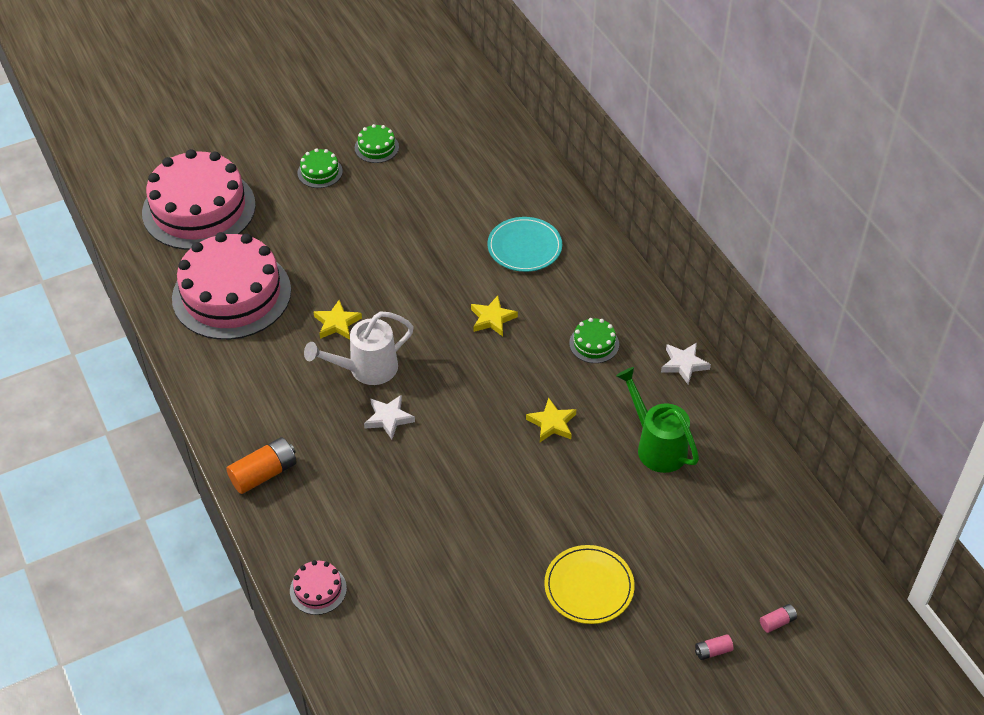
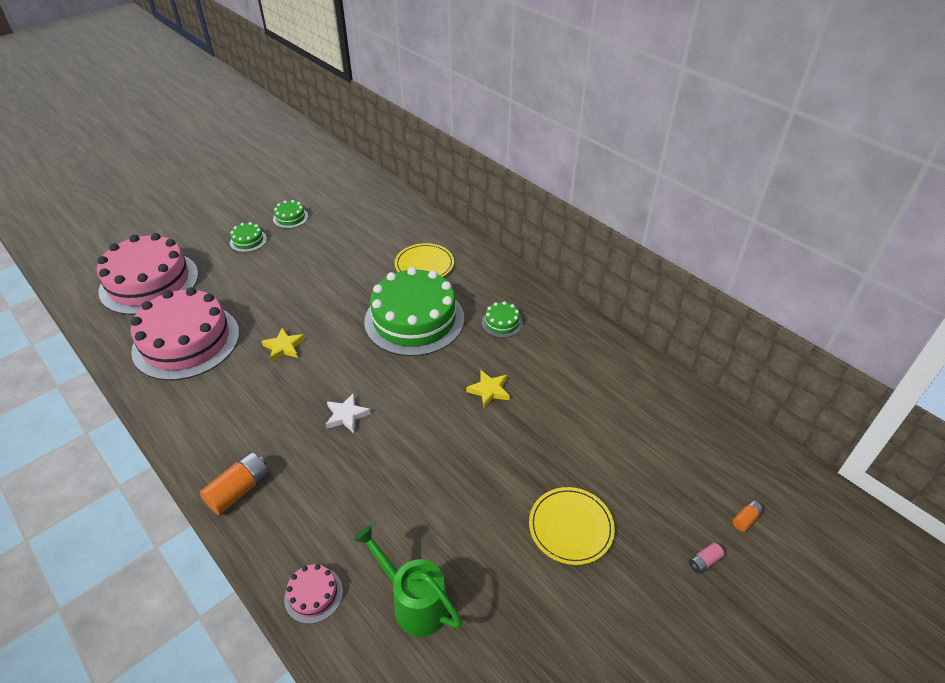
camera: 15 degrees left, 5 degrees down
(366, 369) = (317, 379): white watering can -> none
(492, 319) = (414, 319): yellow star -> green cake
(524, 247) = (424, 264): turquoise plate -> yellow plate
(657, 446) = (581, 391): green watering can -> green watering can (414, 602)
(684, 364) = (577, 324): white star -> none
(777, 622) = (745, 519): pink battery -> orange battery

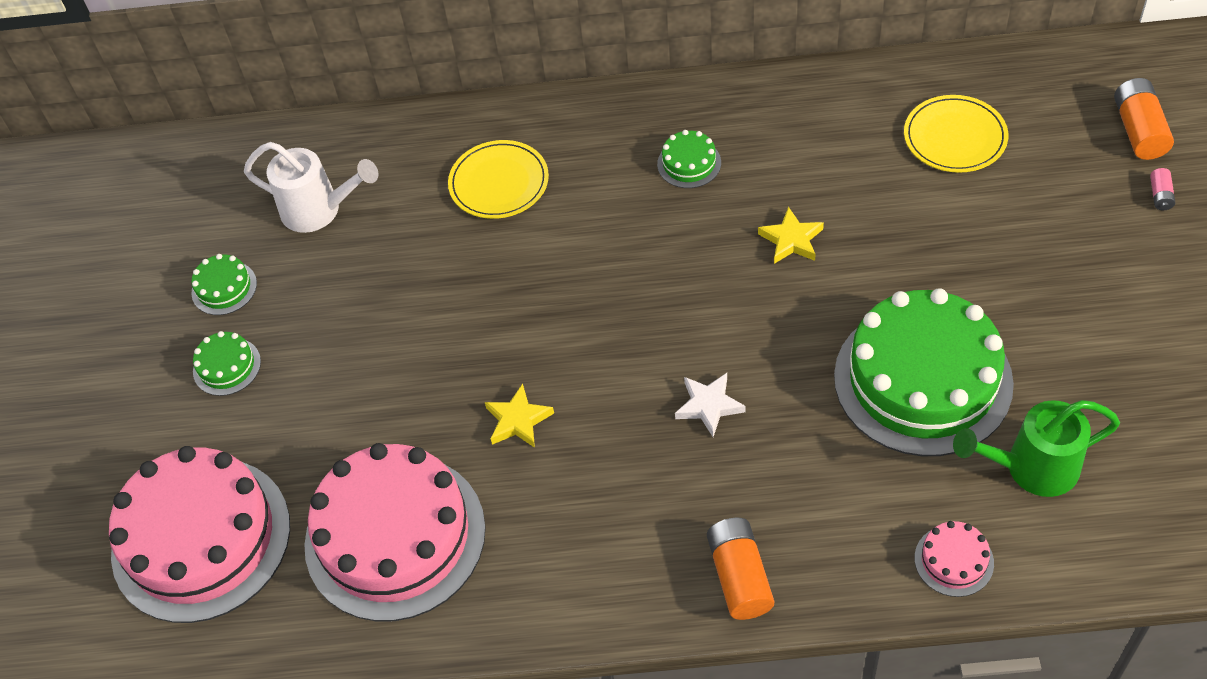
camera: 45 degrees left, 10 degrees up
(356, 221) = (319, 210): none -> white watering can
(414, 319) = (599, 249): green cake -> green cake (922, 379)
(571, 527) = (1041, 277): yellow plate -> yellow plate (955, 137)
(745, 519) = (1138, 130): orange battery -> orange battery, size x2.00

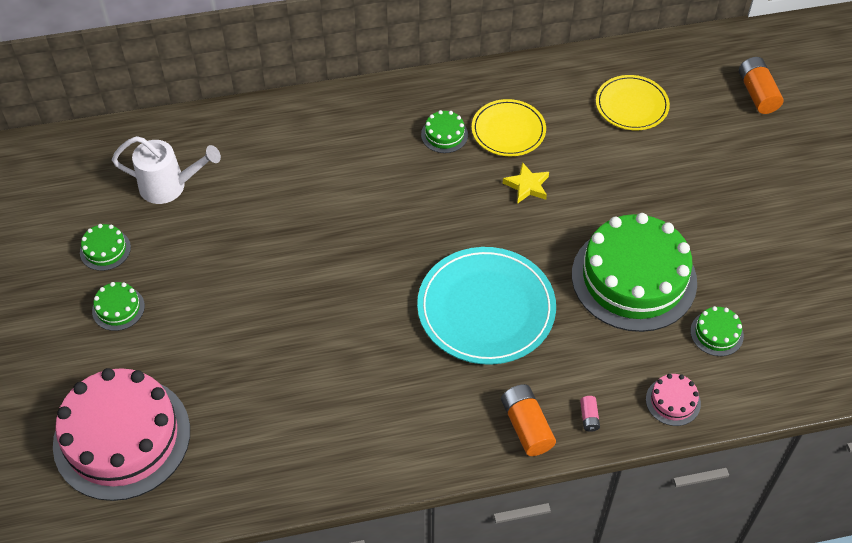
camera: 15 degrees left, 0 degrees up
(395, 536) = (271, 422): pink cake -> none
(499, 182) = (305, 157): yellow plate -> yellow plate (508, 130)
(518, 420) = (348, 330): yellow star -> none
(709, 406) = (486, 308): white star -> turquoise plate
(1032, 468) = (716, 333): green watering can -> green cake
(1160, 195) = (777, 138): pink battery -> pink battery (589, 417)

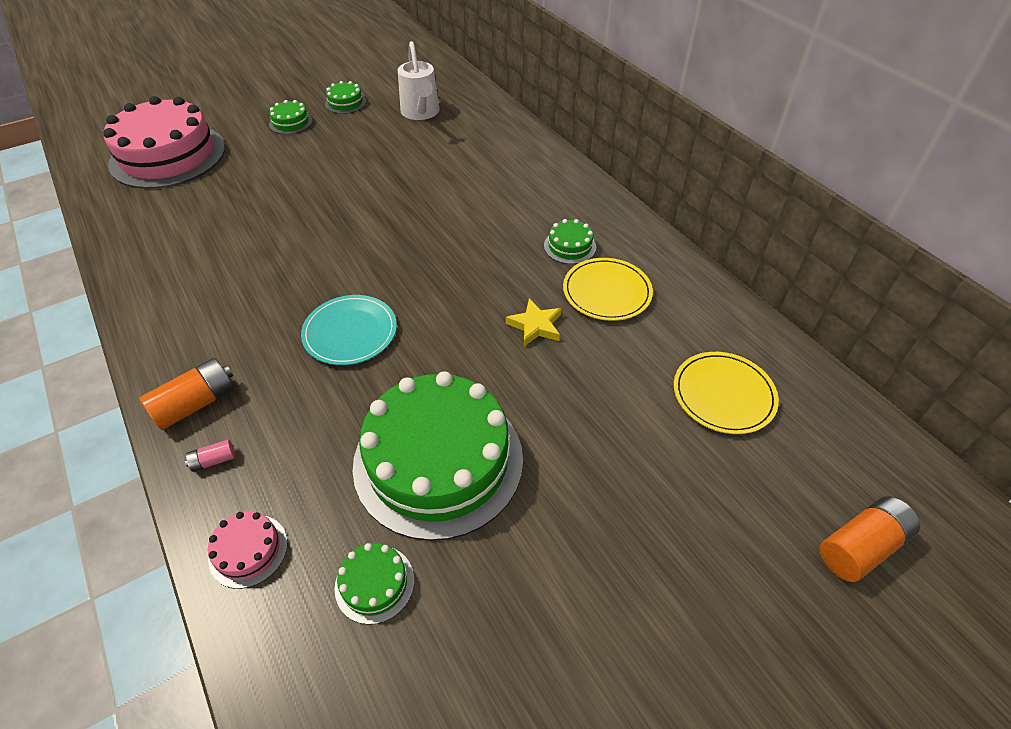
camera: 70 degrees right, 5 degrees down
(486, 308) = (350, 332): turquoise plate -> turquoise plate, size x0.60

